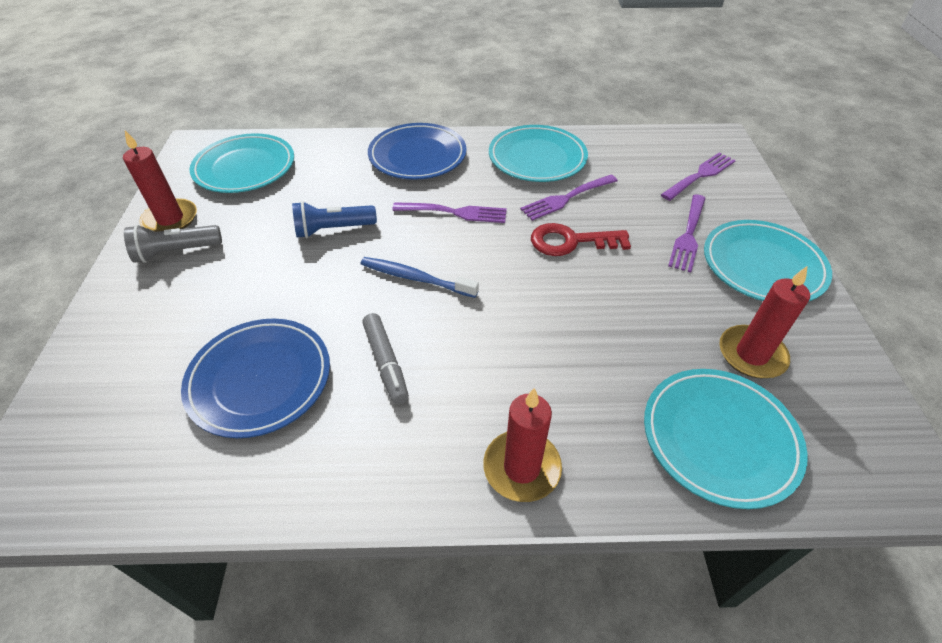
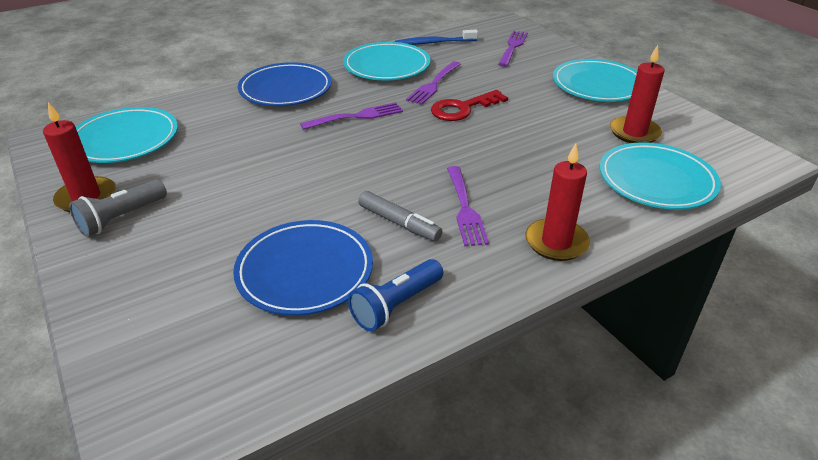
camera: 30 degrees left, 10 degrees down
(333, 229) = (262, 157): blue flashlight -> blue flashlight (396, 305)
(415, 278) = (368, 165): blue toothbrush -> blue toothbrush (434, 43)
(688, 235) = (537, 82): purple fork -> purple fork (465, 208)

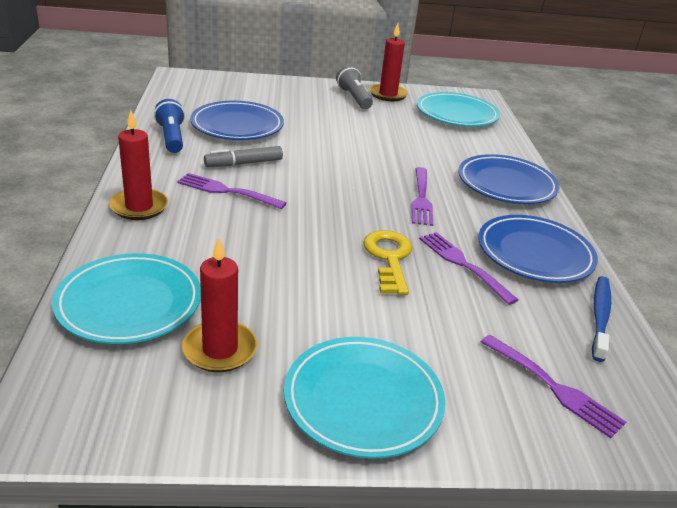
camera: 115 degrees right, 5 degrees down
(387, 66) = (535, 253): turquoise plate -> blue plate
(462, 109) = (389, 258): red key -> yellow key

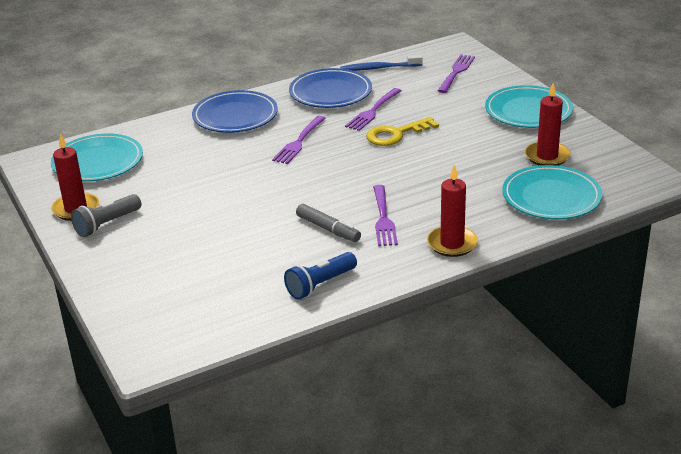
camera: 110 degrees left, 0 degrees up
(237, 125) = (252, 262): blue plate -> none
(421, 198) = (299, 142): purple fork -> purple fork turned 135 degrees clockwise

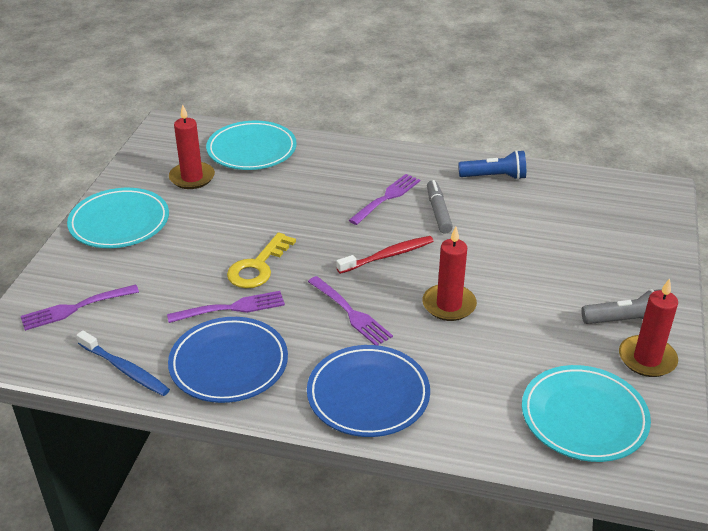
camera: 140 degrees left, 5 degrees up
(299, 142) = (350, 313): purple fork -> purple fork turned 75 degrees clockwise
(322, 181) = (388, 256): none -> red toothbrush
(396, 134) = (258, 267): yellow key -> yellow key turned 105 degrees clockwise
(452, 244) = (369, 157): red candle -> red candle (449, 305)

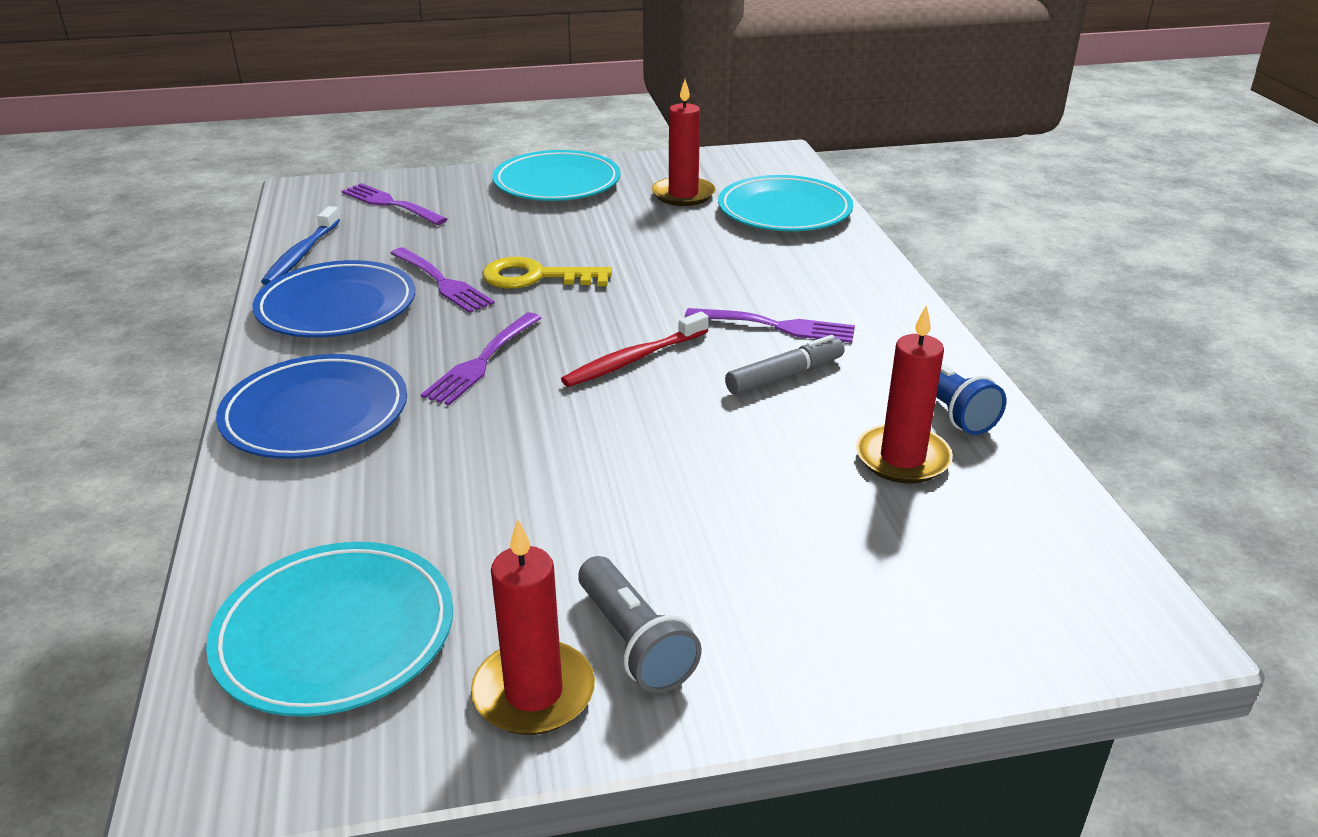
camera: 65 degrees right, 5 degrees down
(388, 256) = (633, 359): red toothbrush -> red toothbrush turned 105 degrees clockwise
(449, 305) = (552, 436): red candle -> red candle (902, 458)

